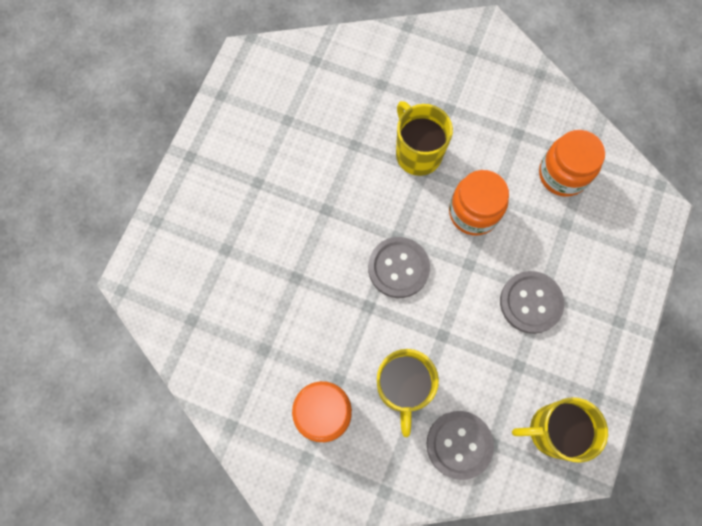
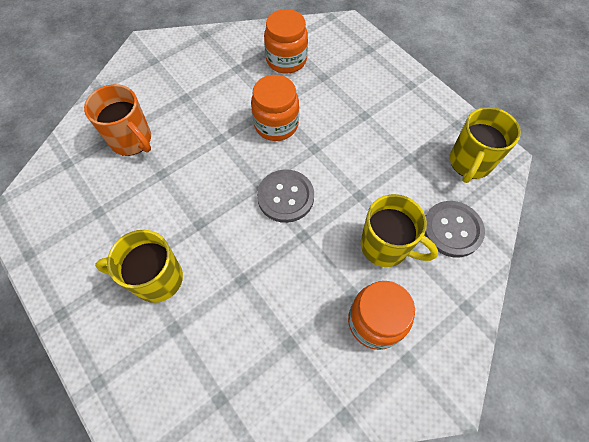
camera: 60 degrees left, 10 degrees down
(372, 96) = (132, 140): none -> orange mug
(417, 153) = (203, 135): yellow mug -> yellow mug (156, 279)
(530, 302) = (367, 126): grey button -> none

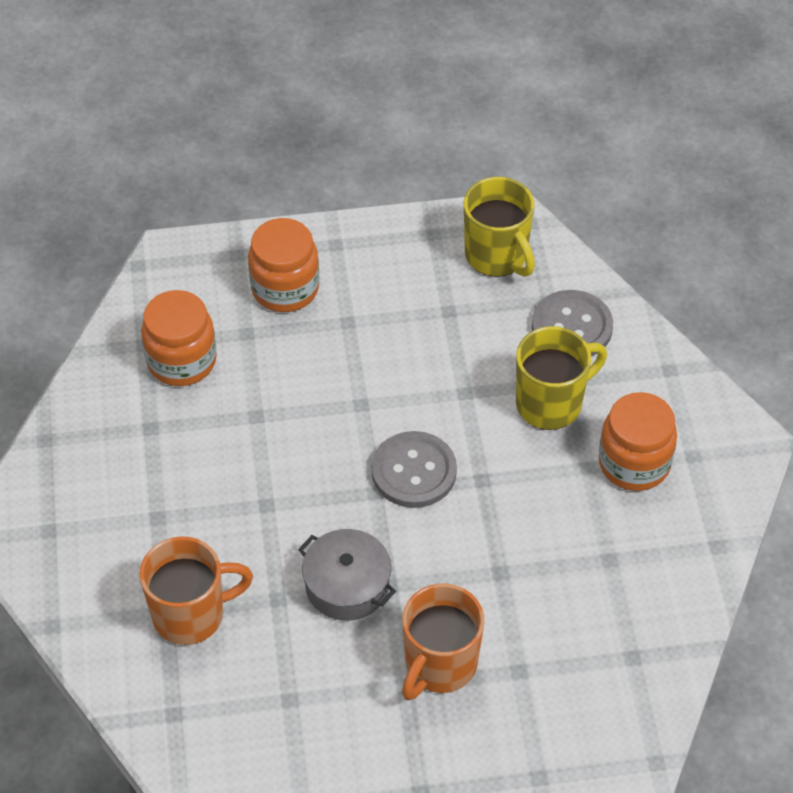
camera: 60 degrees left, 10 degrees down
(156, 279) = (439, 665): yellow mug -> orange mug
(188, 202) = (347, 585): none -> grey pot
(276, 124) = (290, 428): orange jar -> orange jar (285, 288)

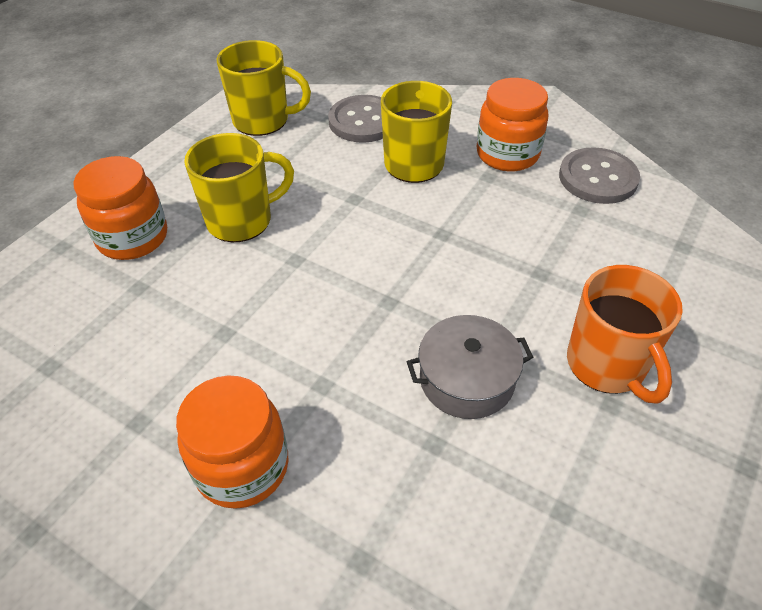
camera: 50 degrees left, 5 degrees down
(182, 361) = (103, 349): orange jar -> orange jar (242, 467)
(191, 615) = (386, 536): orange mug -> none
(367, 339) = (242, 220): none -> yellow mug
(414, 471) = (394, 266): grey button -> grey button (597, 178)

